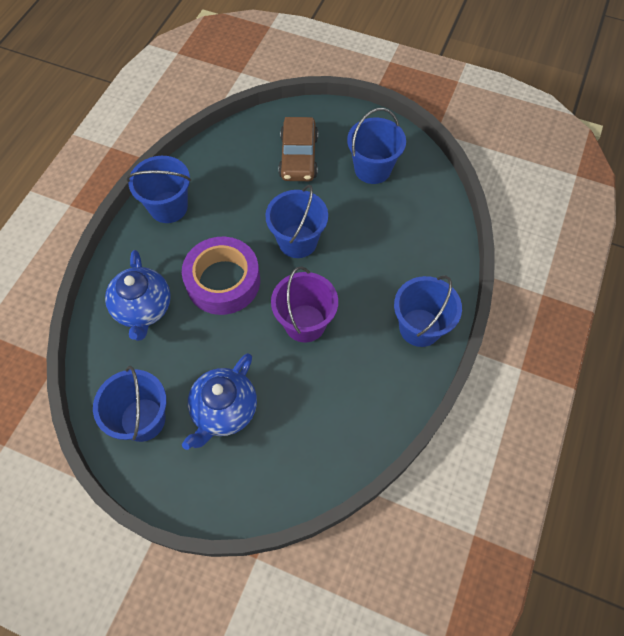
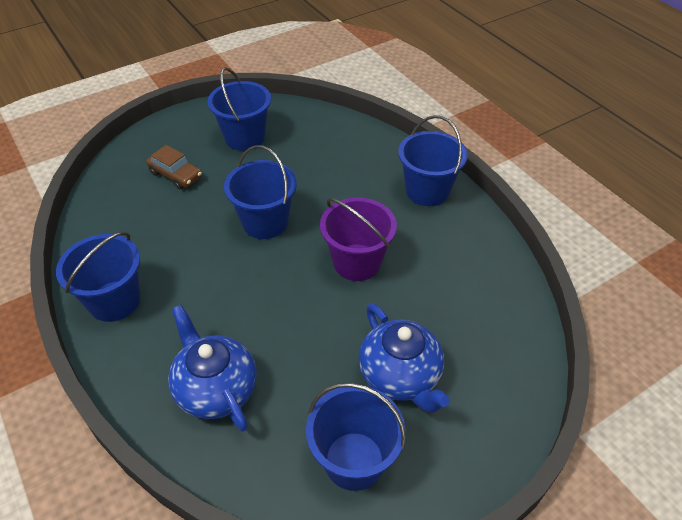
camera: 55 degrees left, 15 degrees down
(143, 308) = (216, 389): blue teapot -> blue teapot turned 150 degrees counterclockwise
(223, 281) = (252, 300): purple tape -> none
(298, 157) = (176, 175): brown car -> brown car, size x0.66

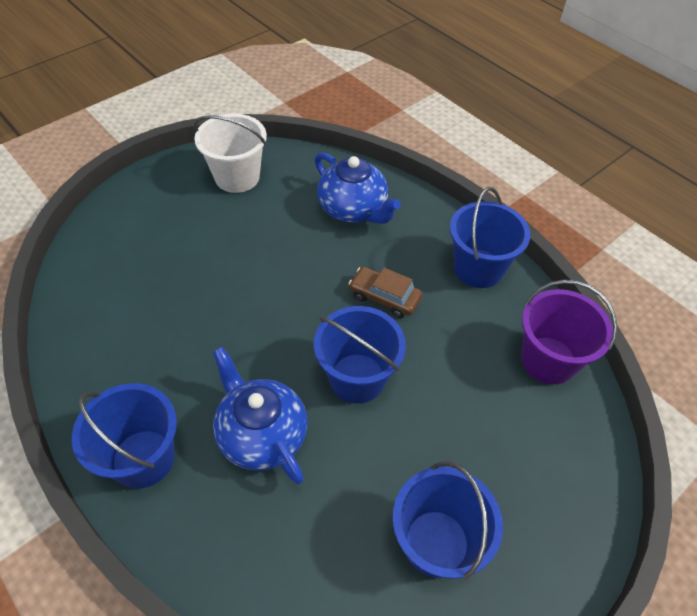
camera: 170 degrees right, 5 degrees up
(176, 175) = (504, 444): brown car -> brown car (384, 297)
(354, 460) = (237, 177): blue bucket -> white bucket
(357, 262) = (240, 336): purple bucket -> purple bucket (548, 360)
(400, 376) = (199, 232): blue teapot -> blue teapot (262, 434)

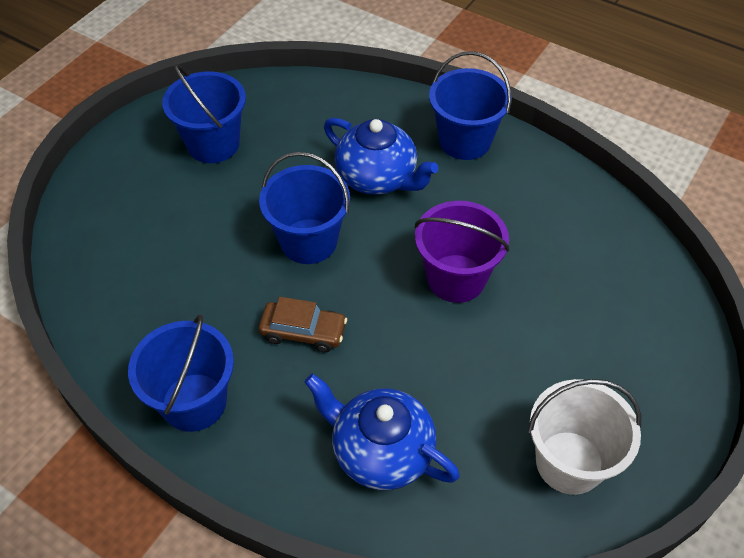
camera: 165 degrees right, 0 degrees up
(548, 360) = (111, 307): purple bucket -> purple bucket (456, 278)

